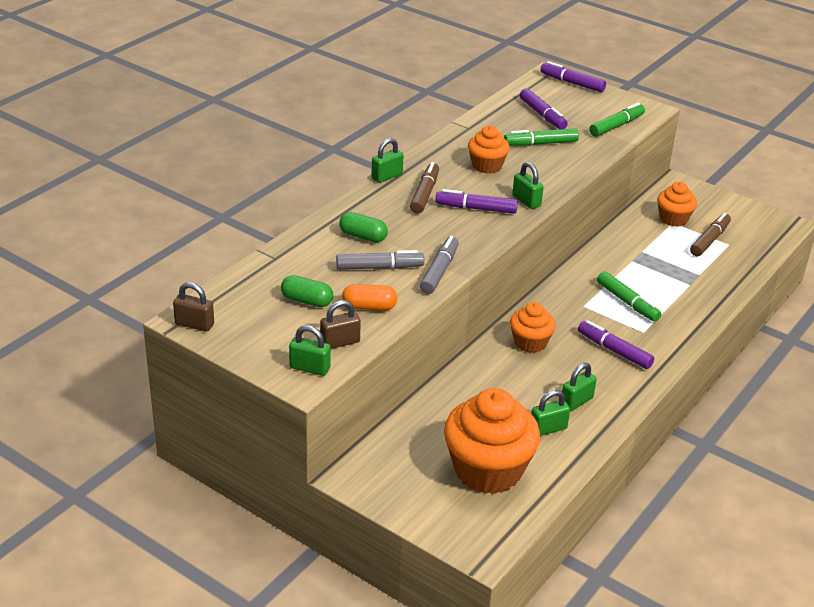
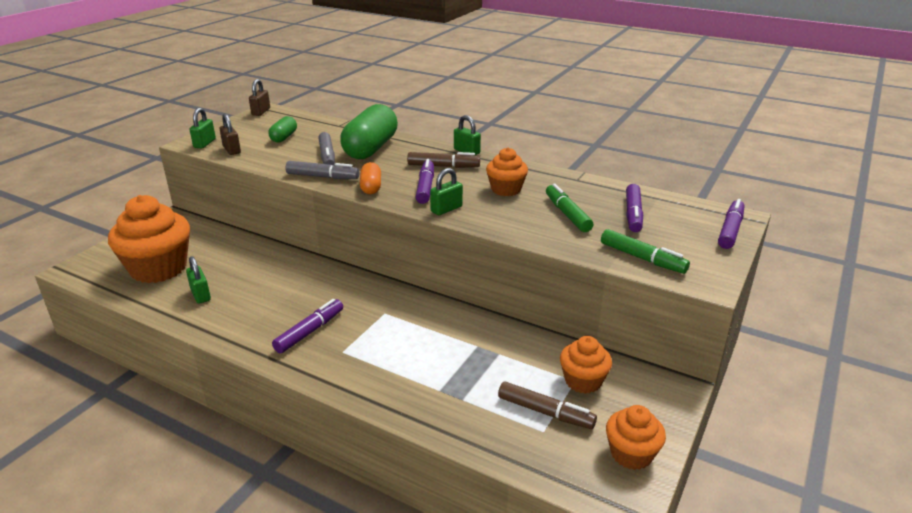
camera: 85 degrees right, 5 degrees down
(363, 236) = (371, 148): green capsule -> green capsule, size x2.02
(369, 307) = (274, 156): orange capsule -> orange capsule (371, 187)
(530, 343) = (322, 283): orange cupcake -> orange cupcake (631, 454)
(542, 115) = (633, 214): purple marker -> purple marker turned 45 degrees counterclockwise
(576, 402) = (234, 309): green padlock -> none
(627, 302) = (394, 341): green marker -> none

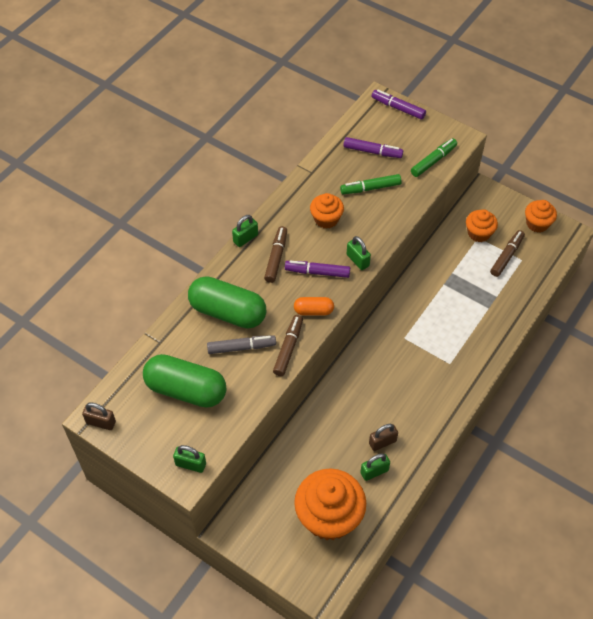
camera: 85 degrees left, 25 degrees up
(232, 150) = (213, 434): brown padlock -> brown padlock (382, 442)
(284, 137) = (186, 390): green capsule -> green capsule, size x2.02
(310, 331) = (426, 385): purple marker -> none
(323, 177) = (288, 348): grey marker -> brown marker

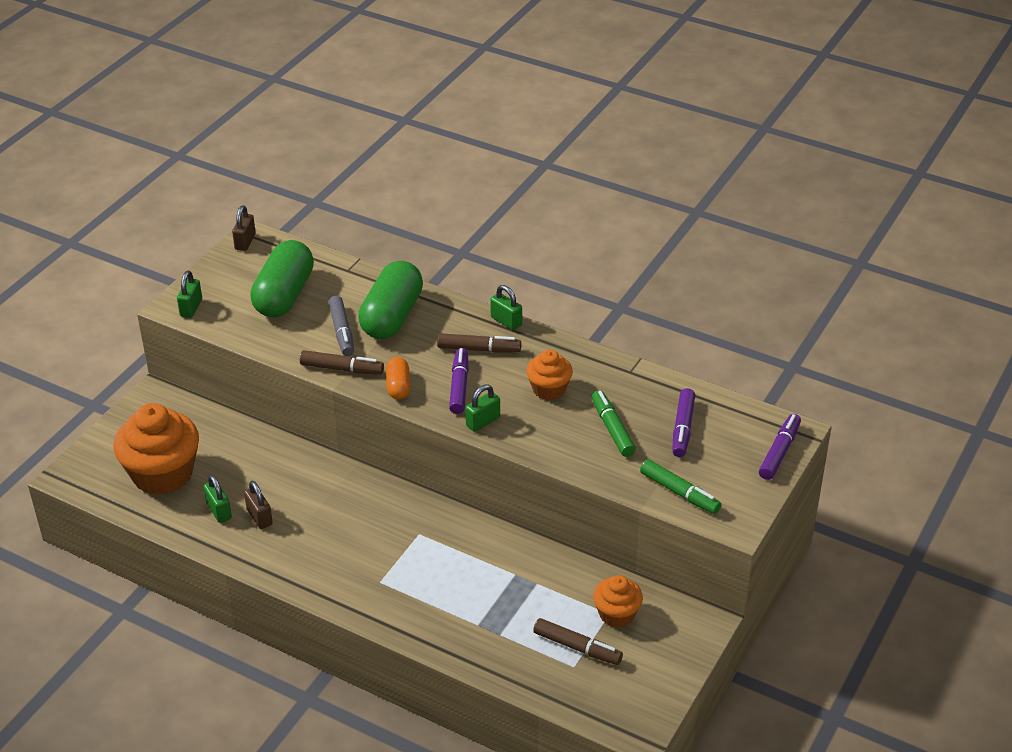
camera: 85 degrees right, 15 degrees down
(537, 224) = (650, 688): orange cupcake -> none

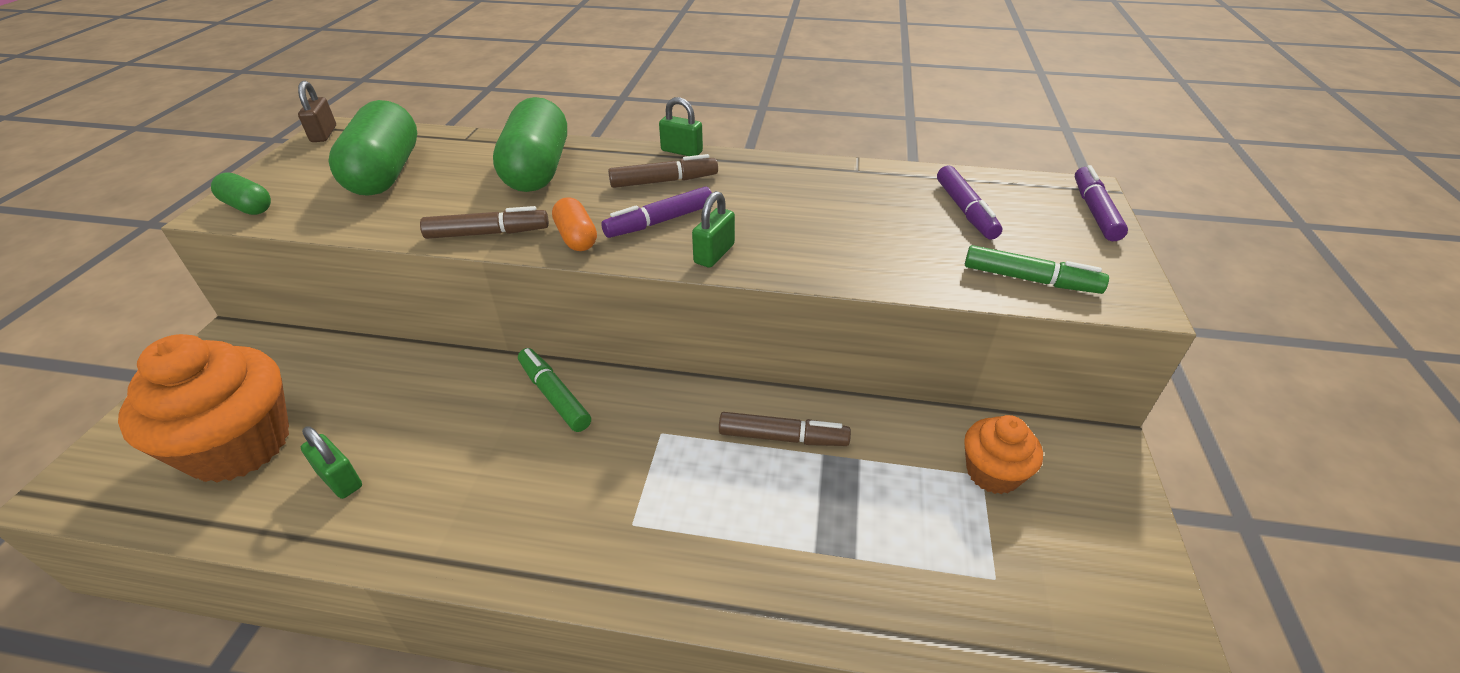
camera: 20 degrees left, 0 degrees up
(191, 308) = (248, 207): green padlock -> green capsule
(259, 517) = (409, 471): brown padlock -> none
(342, 331) = (475, 195): grey marker -> none
(459, 386) = (659, 222): purple marker -> purple marker turned 105 degrees counterclockwise
(549, 389) = (776, 203): orange cupcake -> none
(577, 647) = (978, 543): brown marker -> brown marker (783, 437)
(612, 429) = (884, 228): green marker -> green marker (554, 396)

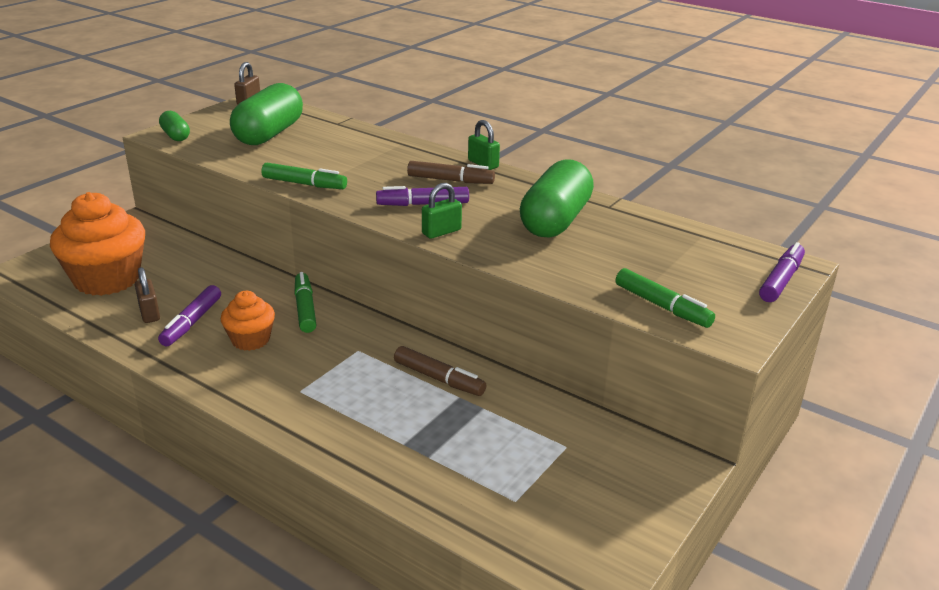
camera: 25 degrees right, 10 degrees down
(340, 479) = (149, 313): green padlock -> brown padlock
(488, 233) = (304, 184): brown marker -> green marker
(537, 170) = (369, 153): green capsule -> green capsule (555, 221)
(576, 237) = (358, 200): orange capsule -> none
(965, 210) = (666, 253): purple marker -> purple marker (192, 322)
(992, 473) = (576, 447): orange cupcake -> orange cupcake (250, 340)

